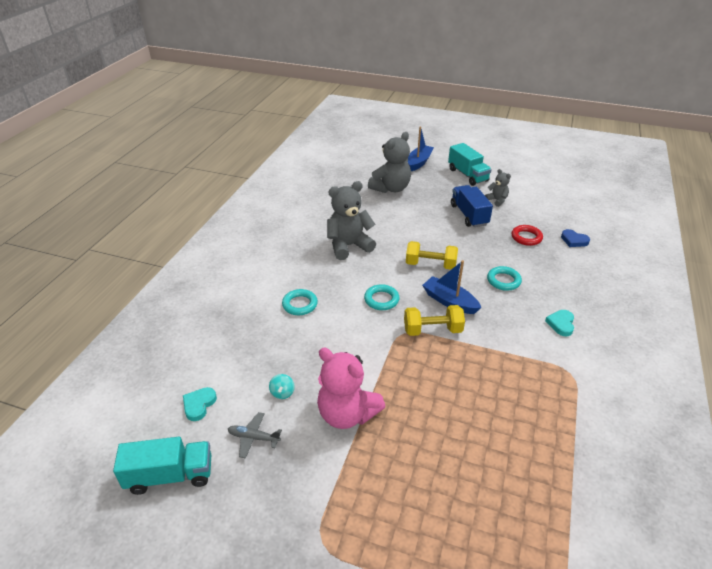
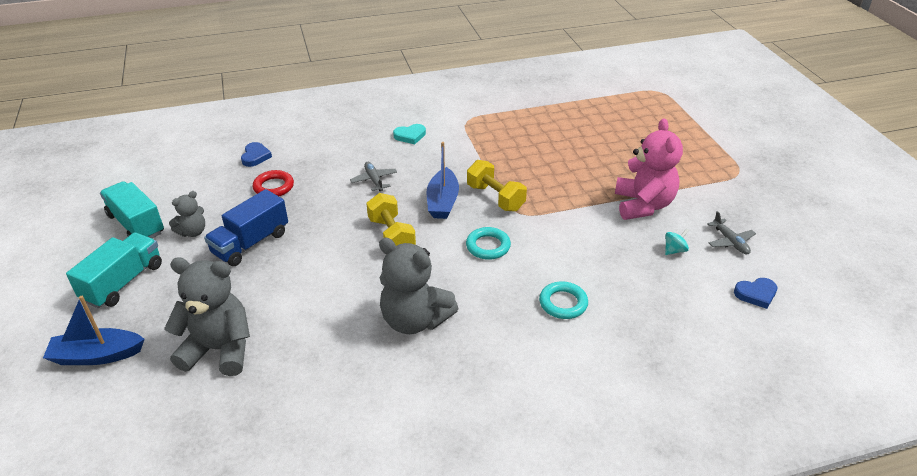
camera: 125 degrees left, 0 degrees up
(170, 475) = (818, 266): turquoise truck -> turquoise truck (136, 224)
(199, 405) = (756, 294): turquoise heart -> blue heart
(497, 200) = (193, 232): grey teddy bear -> grey teddy bear turned 150 degrees counterclockwise
(503, 281) = (374, 180): turquoise ring -> grey plane

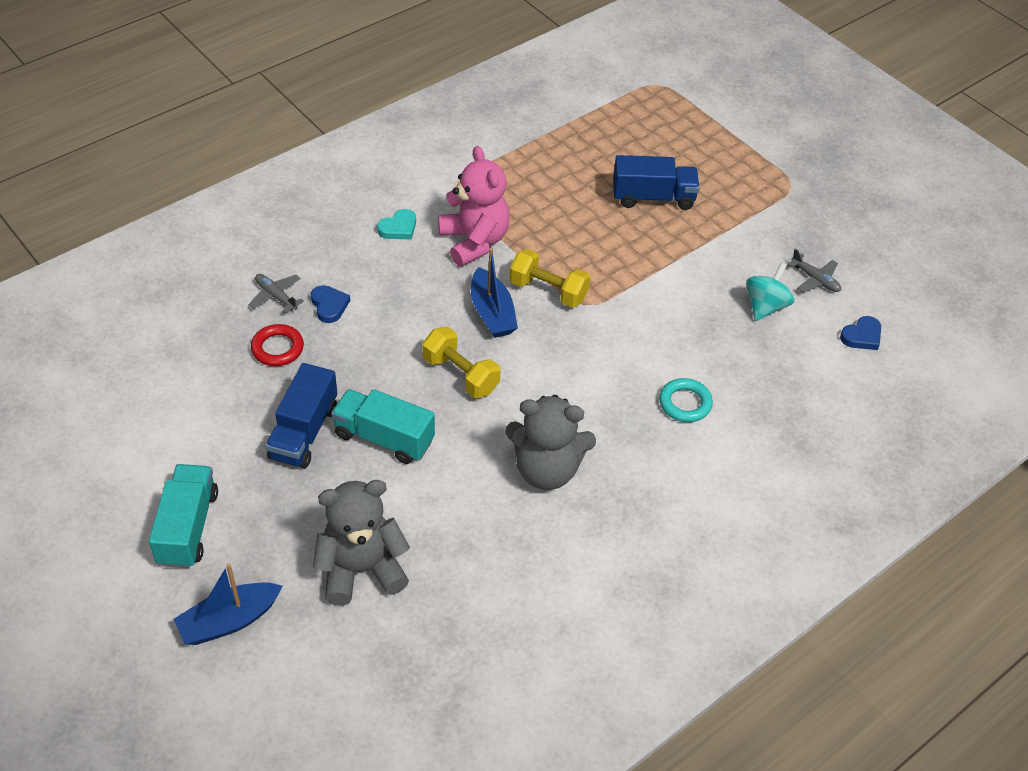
camera: 25 degrees left, 10 degrees up
(136, 224) = (142, 449): turquoise truck -> turquoise truck (384, 438)
(193, 232) = (222, 438): grey teddy bear -> none
(255, 156) = (222, 310): blue heart -> blue heart (329, 305)
(374, 180) = (394, 305): grey plane -> grey plane (276, 296)
(488, 246) = (574, 357): turquoise ring -> none
(616, 157) = (653, 197): none -> blue truck
(643, 205) = (710, 257): pink teddy bear -> pink teddy bear (474, 241)
(674, 250) = (765, 306): turquoise spinning top -> turquoise spinning top, size x1.69

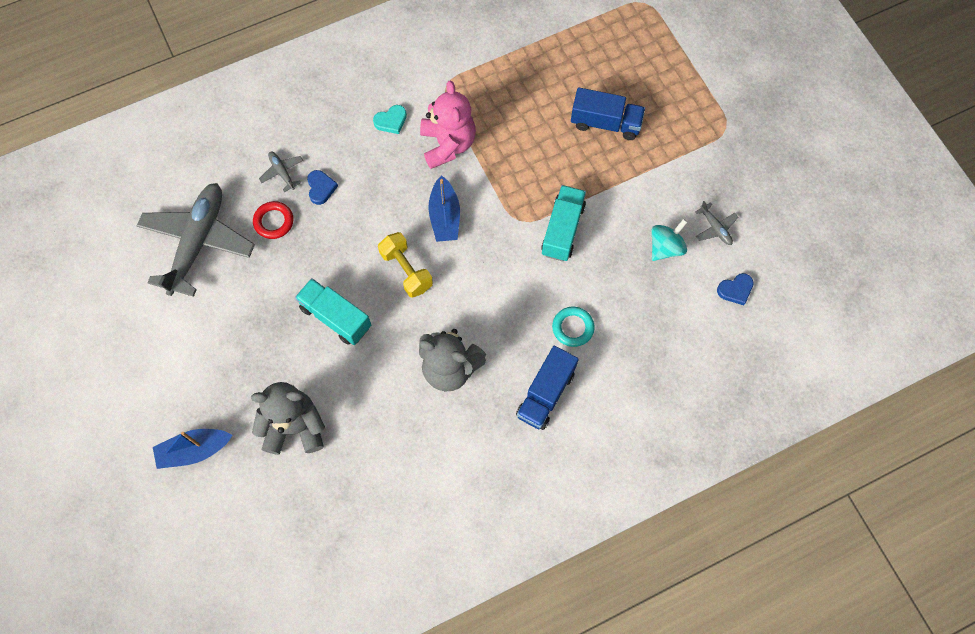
camera: 15 degrees right, 20 degrees up
(183, 383) = (198, 242): none -> grey plane
(188, 527) = (180, 368): turquoise truck -> turquoise truck (562, 230)
(304, 432) = (278, 301): blue truck -> blue truck (545, 394)
(548, 291) = (494, 203): yellow dumbbell -> none

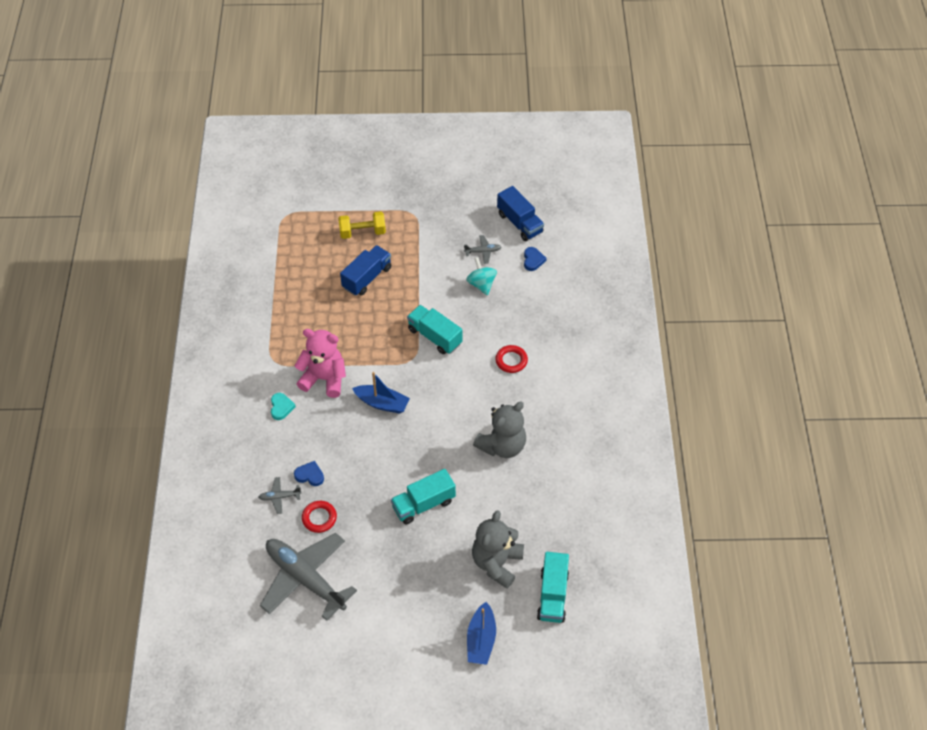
camera: 65 degrees left, 15 degrees down
(278, 505) = (552, 595): none -> turquoise truck
(406, 270) = (411, 444): yellow dumbbell -> yellow dumbbell (362, 232)
(545, 394) = (551, 396): blue truck -> blue truck (519, 223)
(573, 328) = (511, 360): turquoise ring -> red ring

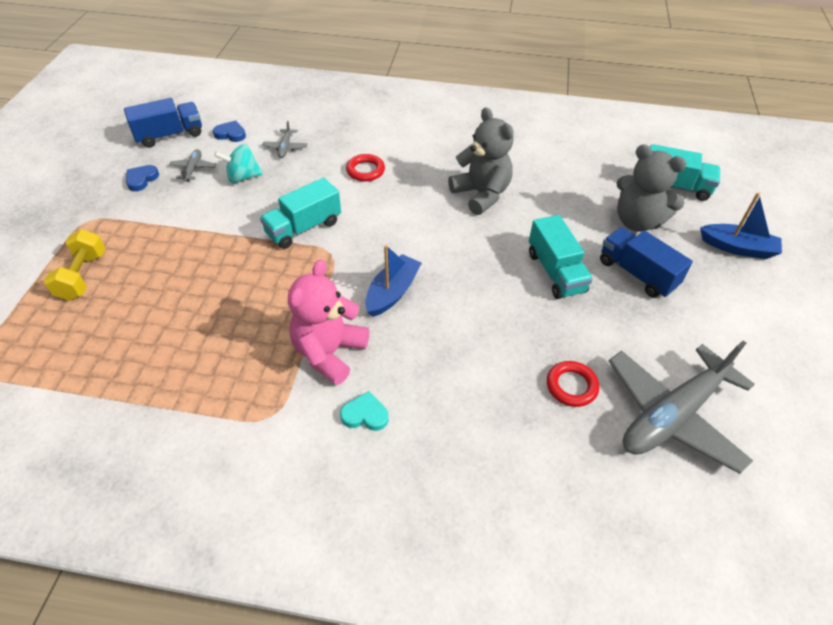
camera: 80 degrees left, 5 degrees down
(279, 497) = (531, 434): grey plane -> grey plane (285, 148)
(310, 475) = (497, 390): blue heart -> blue heart (141, 179)
(367, 278) = (170, 281): blue truck -> blue truck (637, 273)

